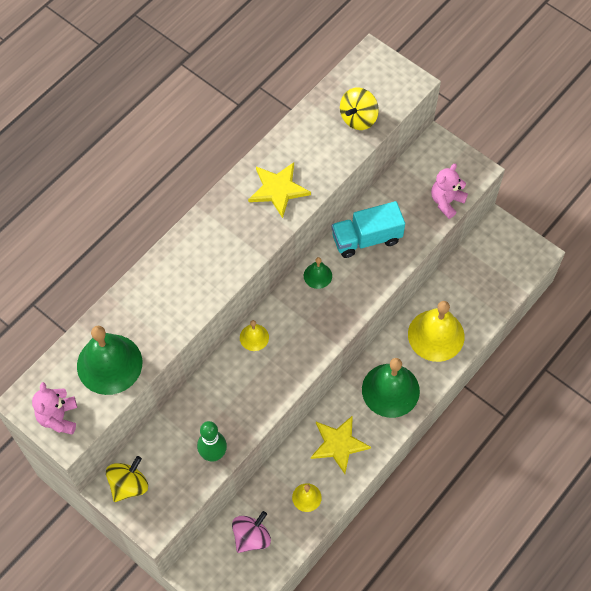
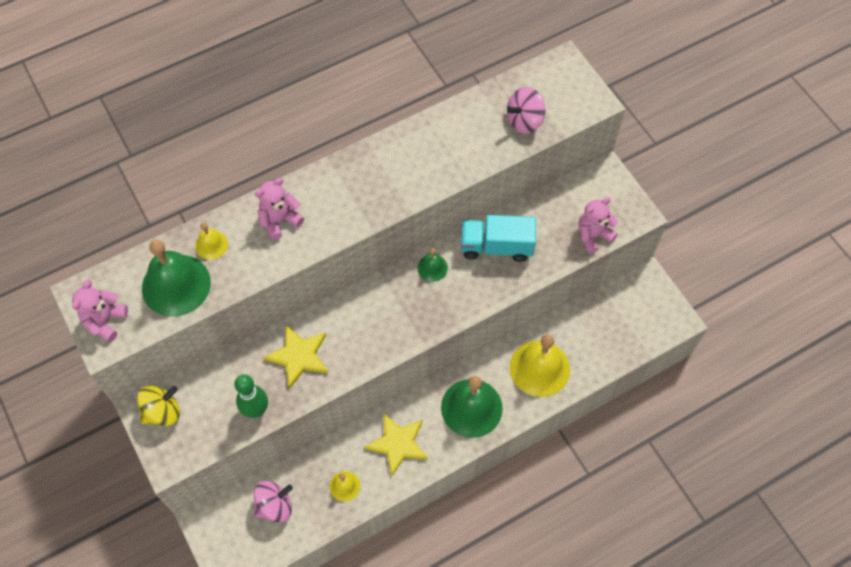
camera: 20 degrees right, 0 degrees up
(178, 276) = (280, 220): none -> pink teddy bear
(254, 337) = (344, 308): yellow bell -> yellow bell (211, 245)
(278, 189) = (414, 166): yellow star -> yellow star (299, 356)
(358, 118) = (524, 121): yellow spinning top -> pink spinning top

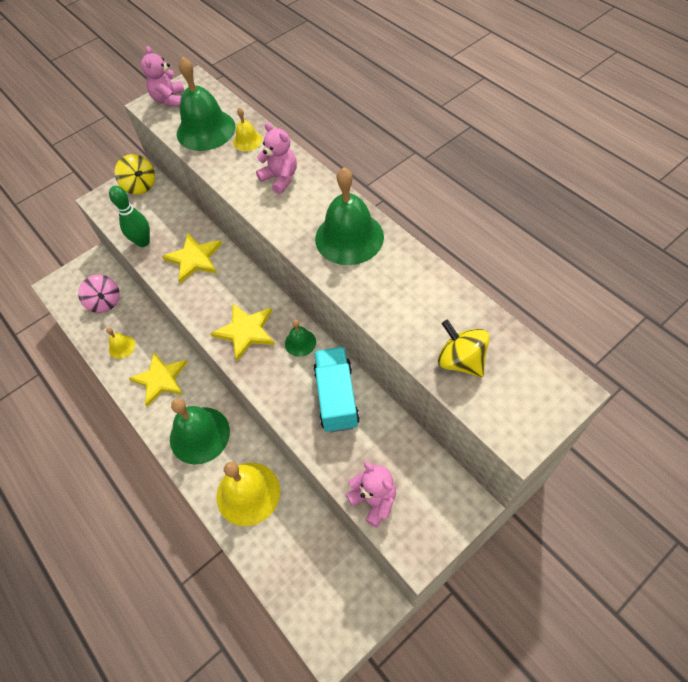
camera: 85 degrees right, 5 degrees down
(105, 321) = (169, 100): pink teddy bear -> pink teddy bear turned 105 degrees counterclockwise
(376, 174) = (349, 237): none -> green bell
(407, 314) = (246, 331): none -> yellow star
(524, 121) = (461, 360): pink spinning top -> yellow spinning top

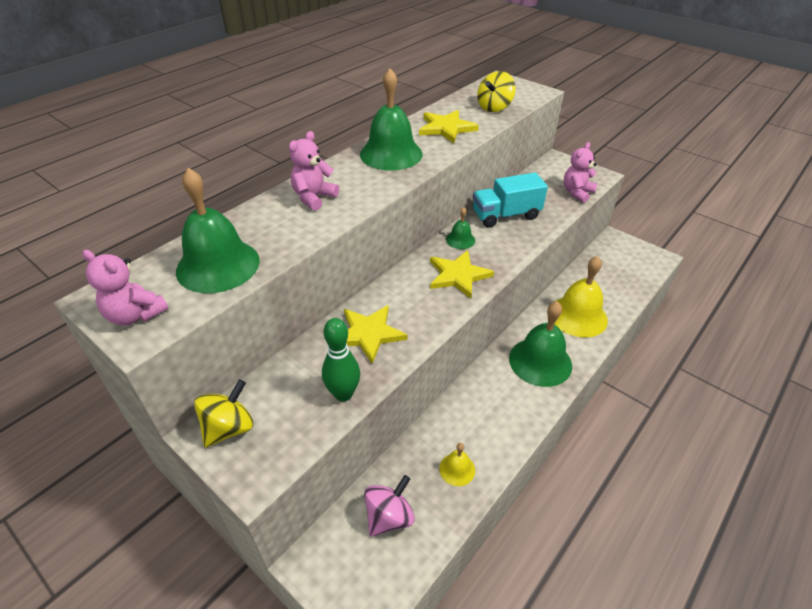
camera: 105 degrees left, 15 degrees down
(160, 379) = (490, 412): yellow star -> yellow star (446, 128)
(169, 100) = (135, 315): pink teddy bear -> pink teddy bear turned 45 degrees clockwise
(247, 141) = (247, 228): yellow bell -> none

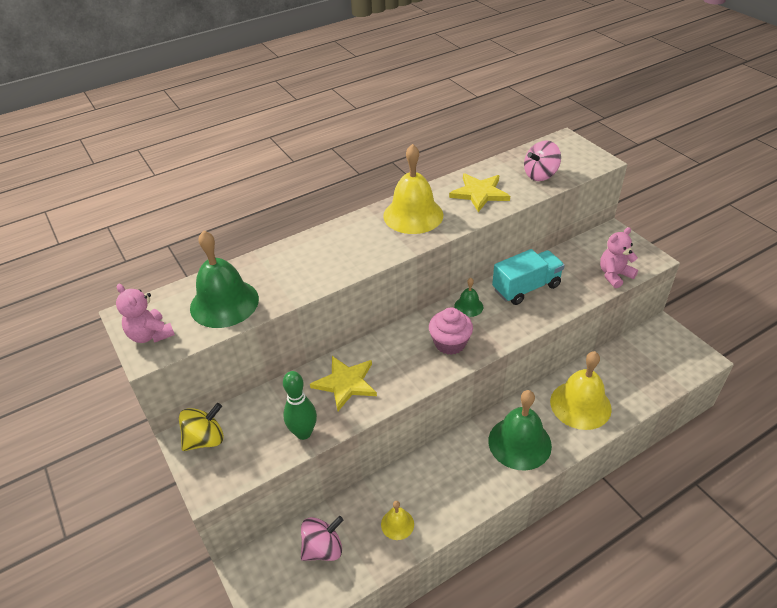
camera: 20 degrees right, 0 degrees up
(314, 197) = (325, 251): pink teddy bear -> none
(391, 154) = (413, 215): green bell -> yellow bell
(458, 275) = (450, 343): yellow star -> pink cupcake
(494, 107) = (540, 175): yellow spinning top -> pink spinning top
(506, 215) = (526, 288): turquoise truck -> turquoise truck turned 150 degrees clockwise

